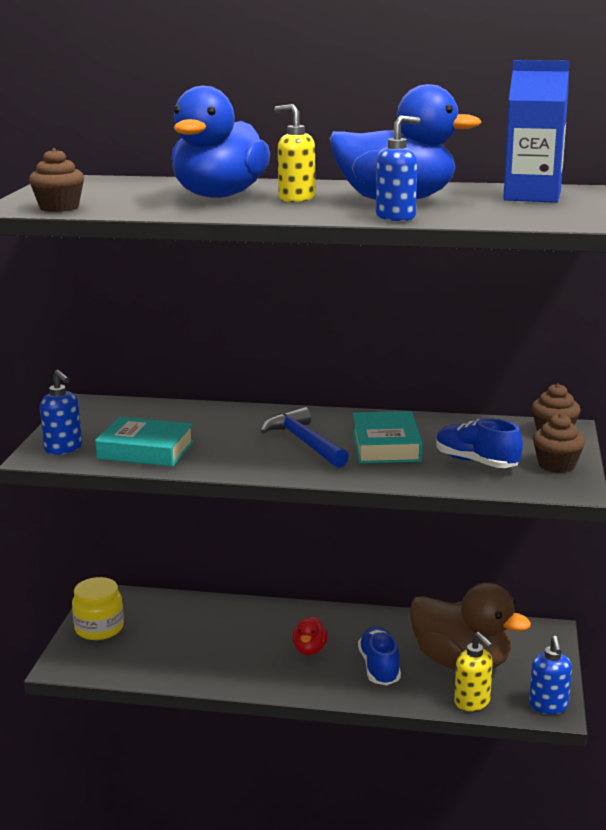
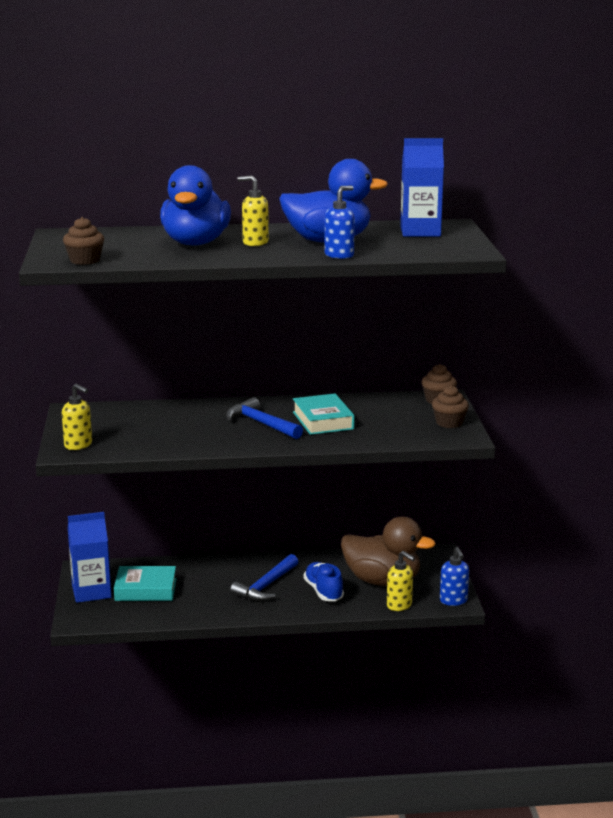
camera: 15 degrees left, 0 degrees up
(63, 449) = (78, 445): blue soap dispenser -> yellow soap dispenser
(99, 628) = (91, 592): yellow jar -> blue carton
(146, 450) = (144, 440): turquoise book -> turquoise book (145, 589)
(310, 650) = (266, 586): red duck -> blue hammer
(476, 462) = (392, 426): blue shoe -> none

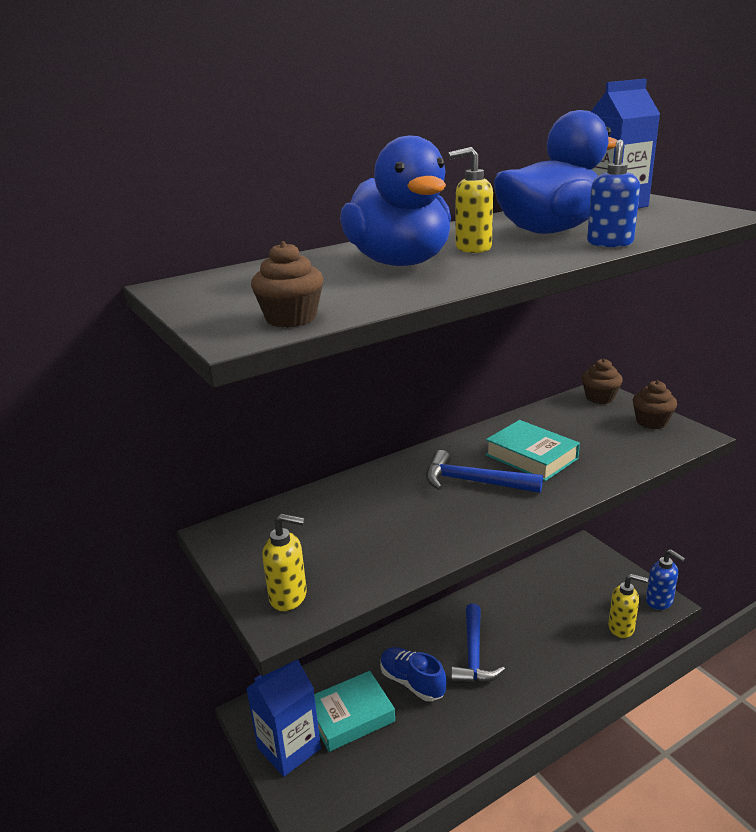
camera: 25 degrees left, 5 degrees up
(323, 591) = (535, 639): blue shoe -> blue shoe (412, 682)
(382, 581) = (573, 601): brown duck -> none

